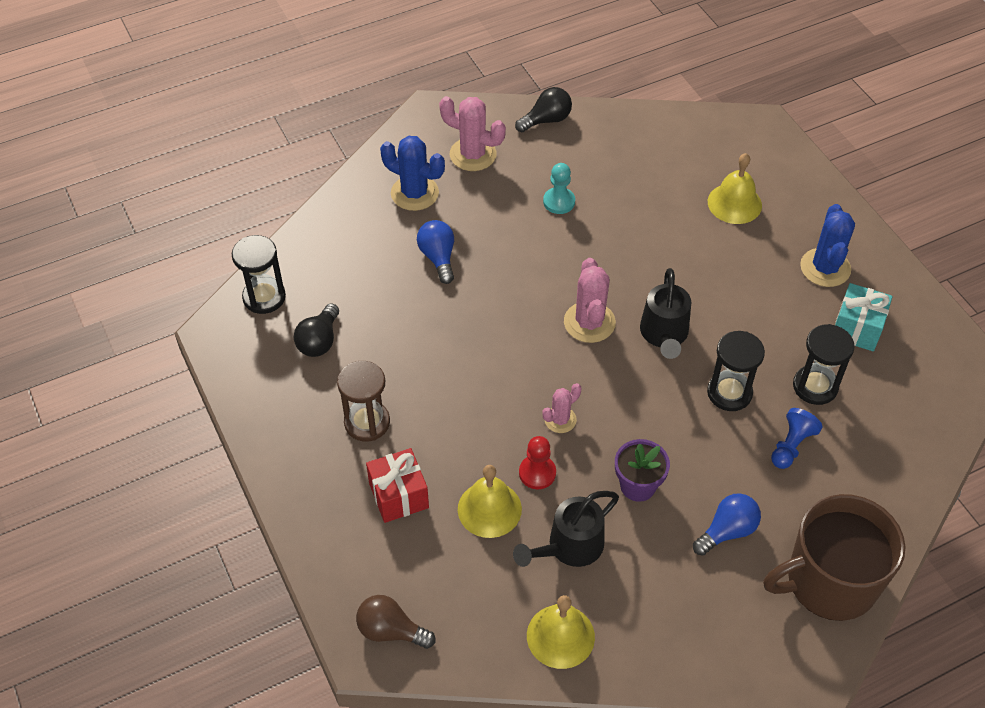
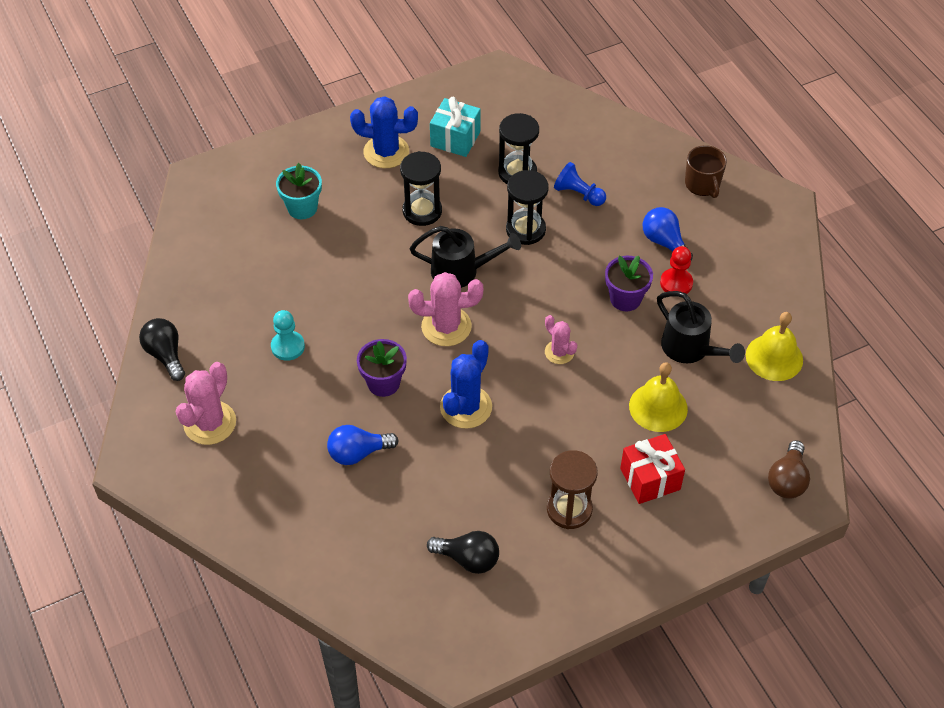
camera: 90 degrees left, 0 degrees up
(264, 297) = (407, 619): black hourglass -> black hourglass (422, 211)
(414, 193) = (263, 477): blue cactus -> blue cactus (466, 407)
(518, 274) = (383, 383): none -> purple flower pot
(537, 473) = (617, 371): red pawn -> red pawn (676, 283)
(734, 203) = (302, 208): yellow bell -> turquoise flower pot
(829, 581) = (702, 184): brown mug -> brown mug, size x0.50

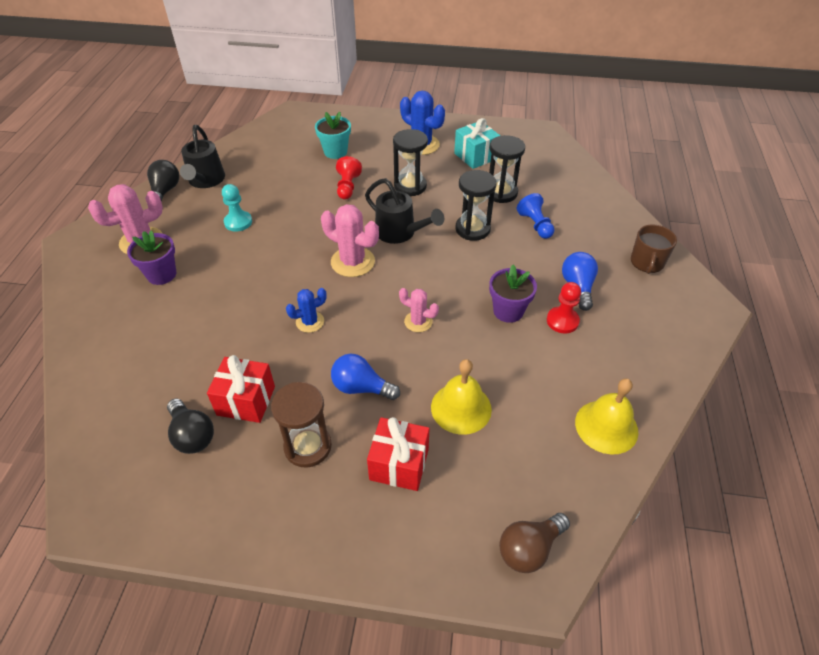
camera: 35 degrees right, 5 degrees down
(358, 453) = (205, 311): blue light bulb -> blue light bulb (361, 387)
(359, 245) = (347, 187): none -> red pawn
(383, 383) = (272, 275): purple flower pot -> purple flower pot (161, 274)
(466, 407) = (310, 322): blue cactus -> blue cactus, size x0.59
(482, 506) = (246, 400): none -> red gift
(559, 352) = (418, 322): pink cactus -> pink cactus turned 60 degrees counterclockwise
(691, 349) = (531, 378): black watering can -> black watering can (205, 181)

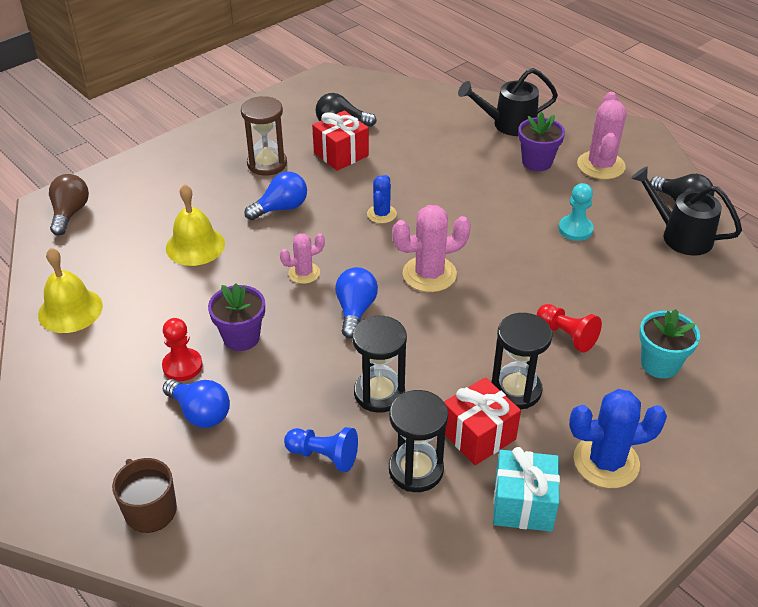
camera: 130 degrees right, 5 degrees down
(399, 464) = (198, 194): red gift -> red gift (478, 435)
(400, 233) = (436, 330): black watering can -> black watering can (507, 124)
(423, 275) = (355, 310): none -> blue light bulb

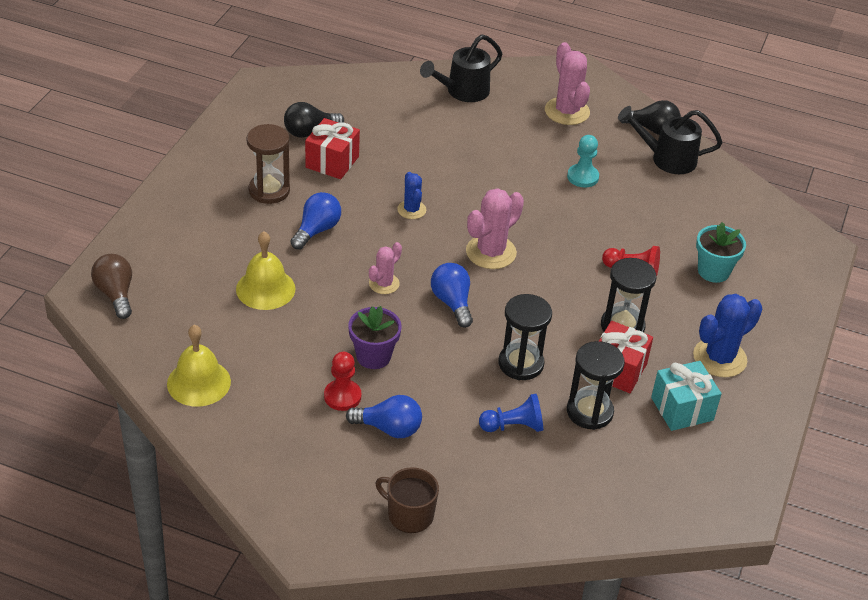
camera: 30 degrees left, 0 degrees up
(537, 162) = (511, 122): purple flower pot -> none

